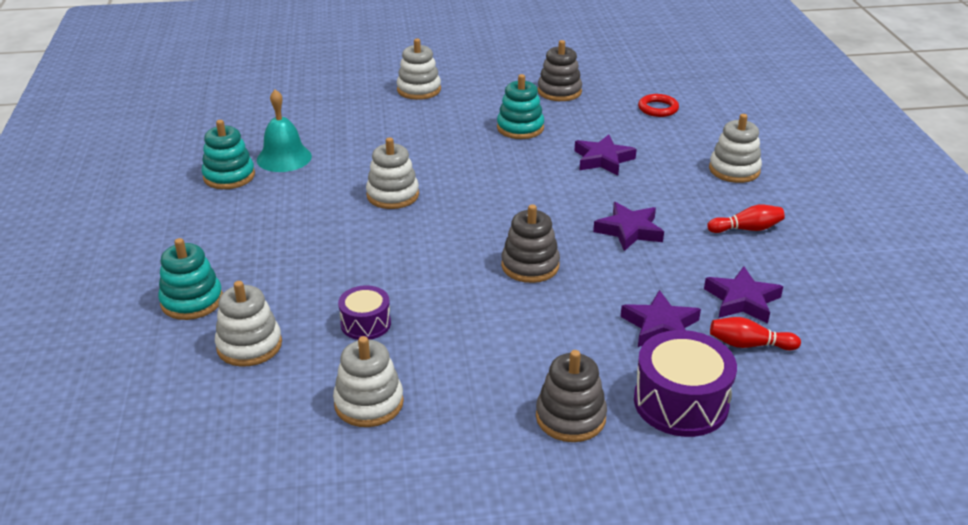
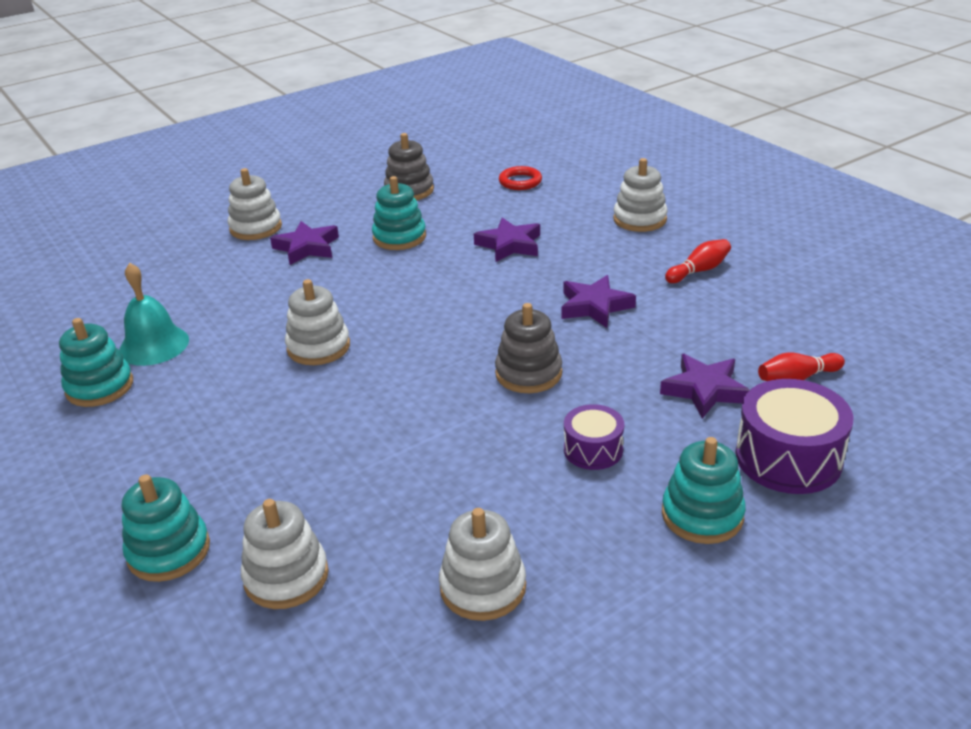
camera: 25 degrees left, 0 degrees up
(365, 323) = (405, 499): purple drum -> purple drum (593, 449)
(570, 417) = (702, 515): grey stacking toy -> turquoise stacking toy
(742, 300) = (754, 339): purple star -> purple star (307, 247)

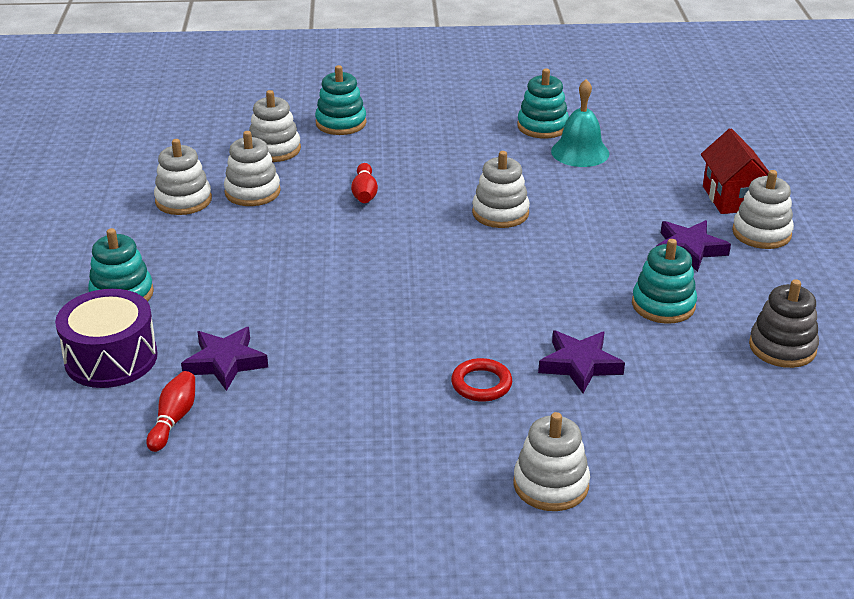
camera: 120 degrees right, 0 degrees up
(203, 251) = (731, 198): none -> red house
(412, 535) = (252, 192): none -> white stacking toy
(520, 182) = (742, 438): red ring -> red ring (481, 384)
(528, 373) = (352, 290): grey stacking toy -> none
(593, 449) = (234, 281): purple drum -> none
(594, 306) = (407, 365): purple star -> none
(699, 270) = (395, 465): red bowling pin -> red bowling pin (364, 193)

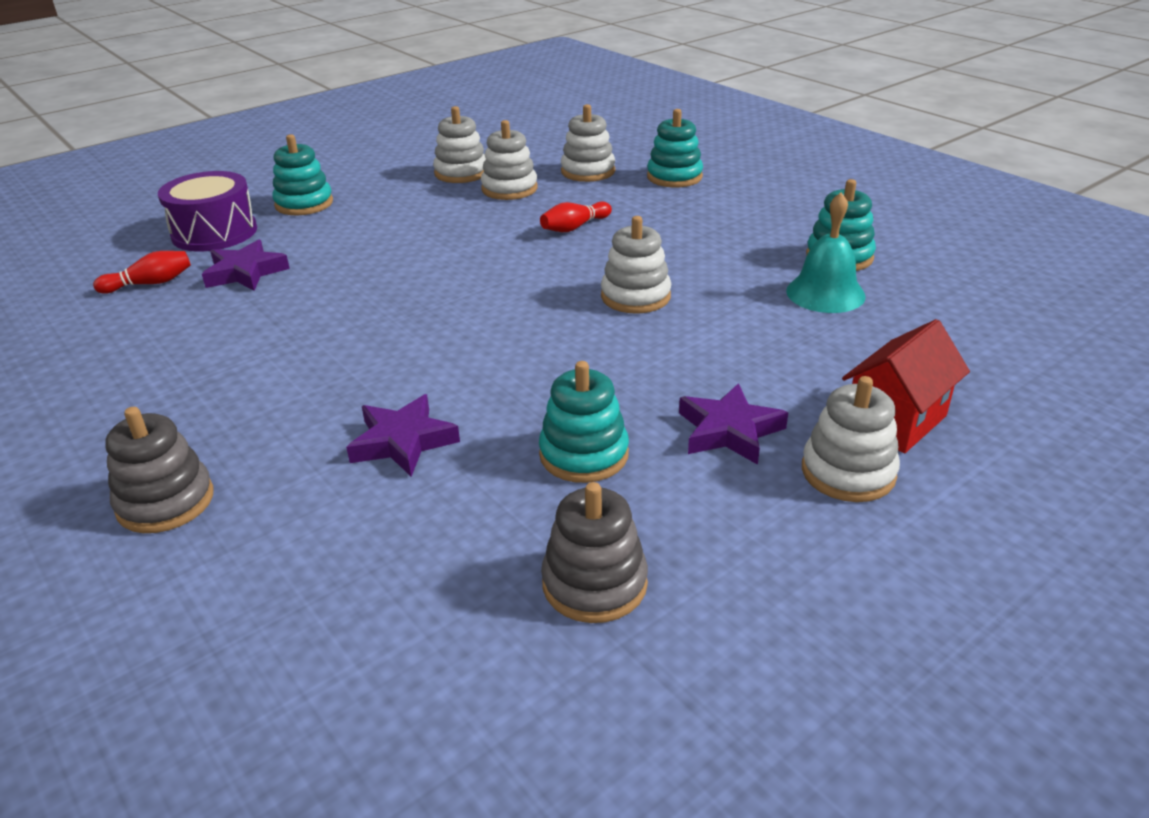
camera: 55 degrees right, 0 degrees up
(481, 384) = (315, 397): red ring -> none
(551, 485) = (165, 502): white stacking toy -> grey stacking toy

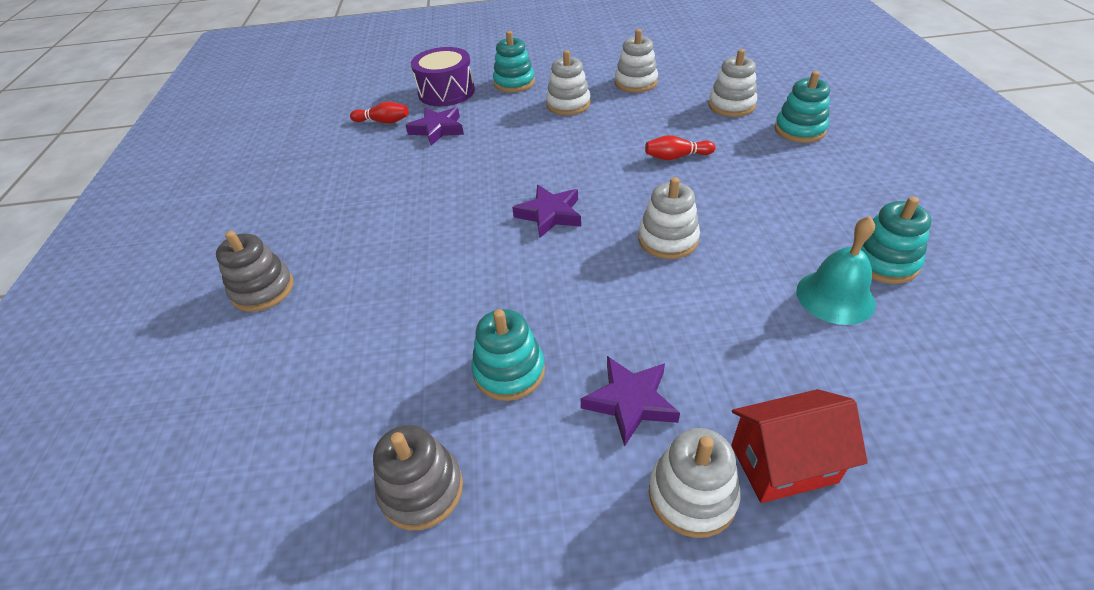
camera: 35 degrees right, 10 degrees up
(403, 442) = (411, 304): purple star -> purple star (550, 214)
(509, 189) = (658, 106): white stacking toy -> white stacking toy (568, 104)

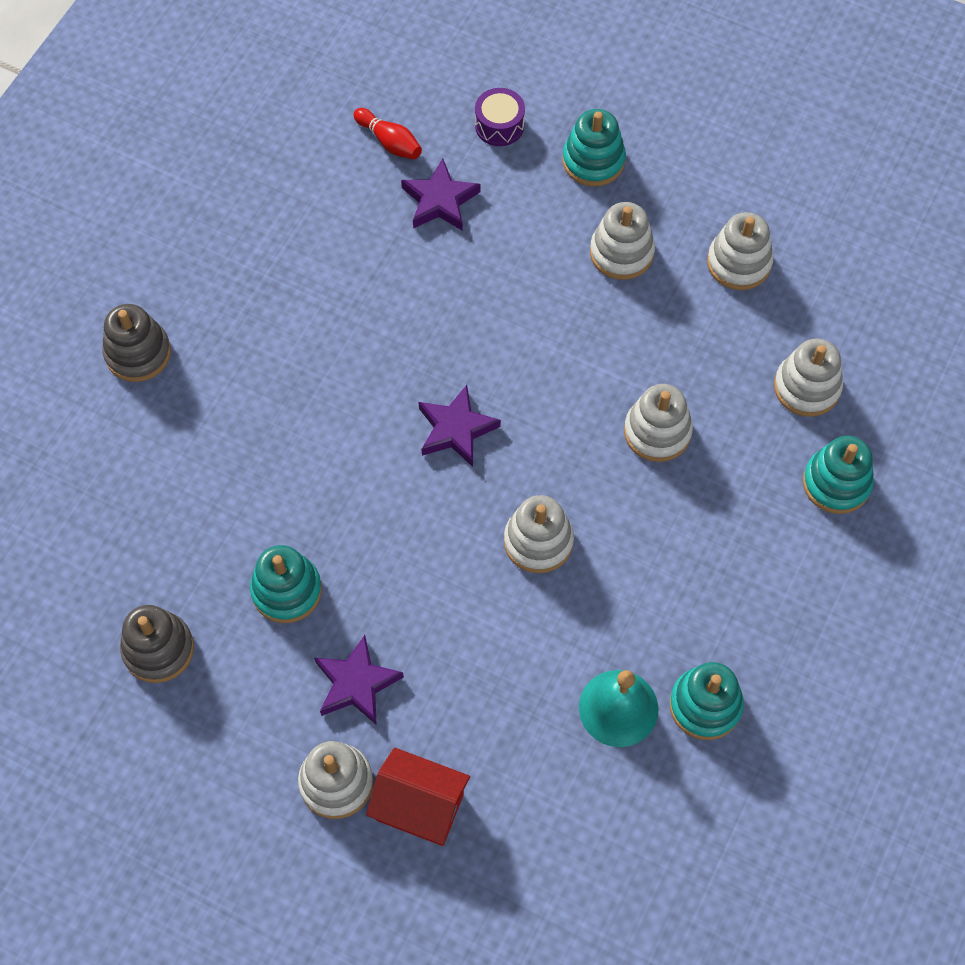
camera: 30 degrees right, 20 degrees up
(446, 92) = (499, 125): purple drum -> purple drum, size x0.59
(676, 157) = (657, 432): red bowling pin -> white stacking toy

